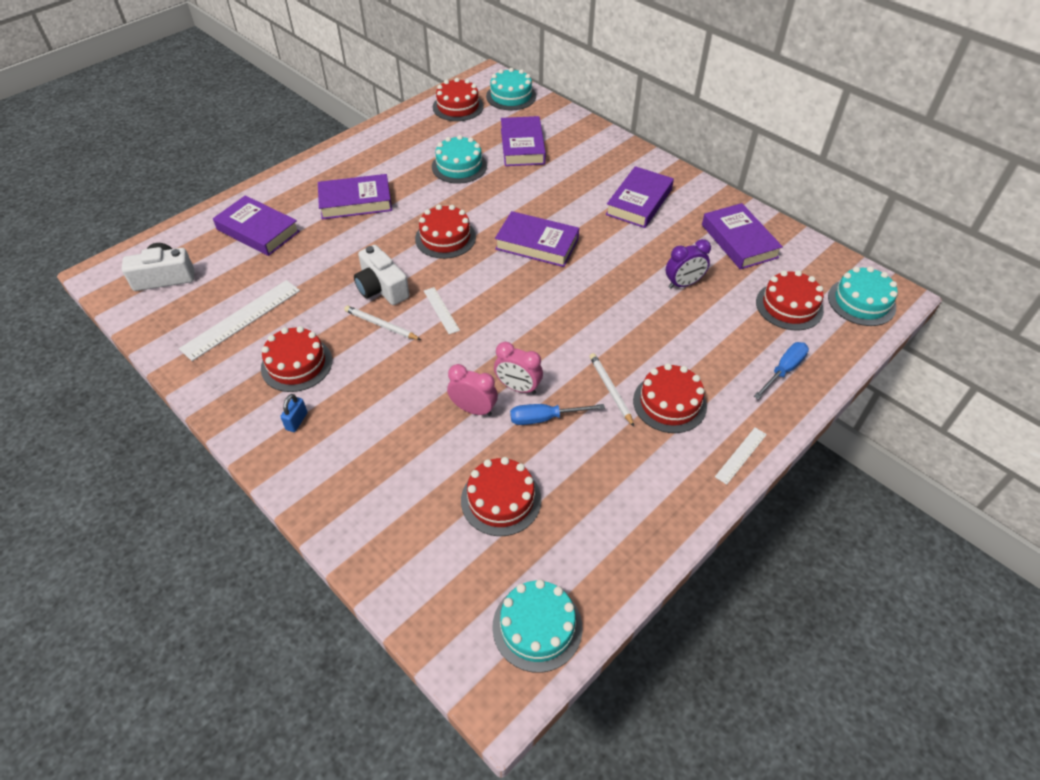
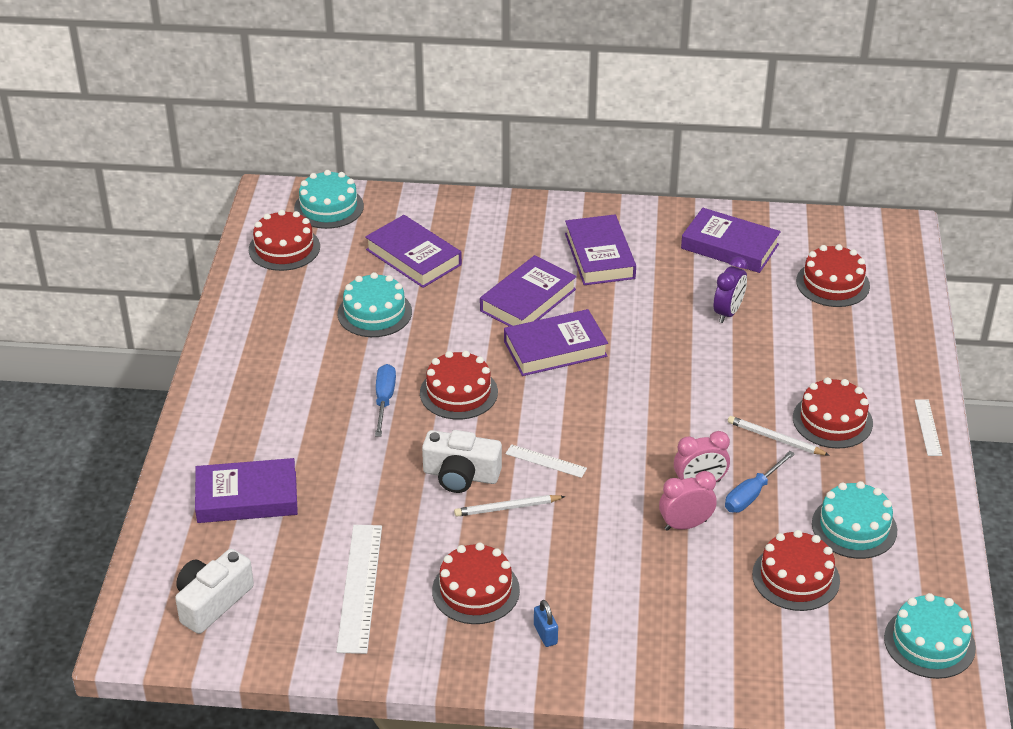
camera: 40 degrees left, 10 degrees down
(355, 202) = (313, 409): purple book -> purple book (528, 300)
(783, 370) = (886, 341): blue screwdriver -> blue screwdriver (384, 400)
(861, 302) = (882, 248): turquoise cake -> turquoise cake (854, 527)

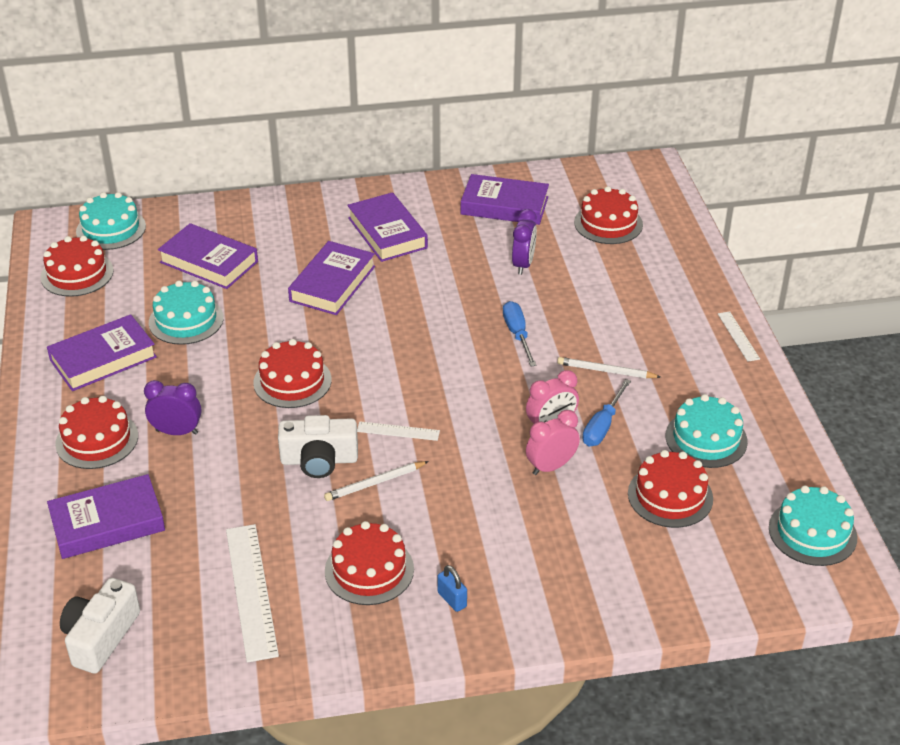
camera: 15 degrees left, 0 degrees up
(334, 422) = (177, 432): none -> purple clock
(384, 400) = (221, 401): blue screwdriver -> blue screwdriver (517, 334)
(555, 349) = (373, 324): purple book -> purple book (103, 359)
(832, 420) = (651, 345): red cake -> red cake (97, 440)

